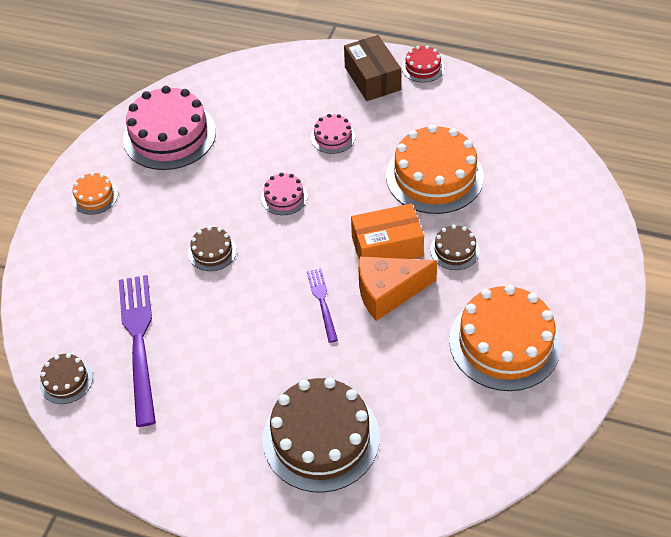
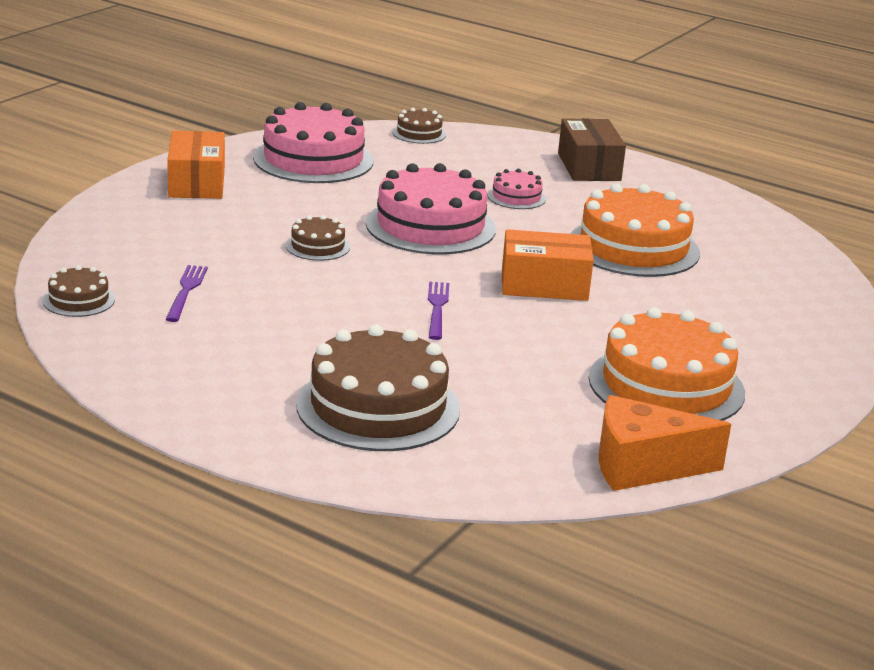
camera: 10 degrees right, 25 degrees down
(95, 196) = (197, 183): orange cake -> orange box
(139, 342) = (186, 291): purple fork -> purple fork, size x0.52
(284, 197) = (430, 226): pink cake -> pink cake, size x2.10
(388, 293) = (527, 318): orange cheese -> orange cheese (642, 466)
(422, 67) = (658, 171): red cake -> none
(454, 250) = (633, 304): brown cake -> brown cake (419, 133)

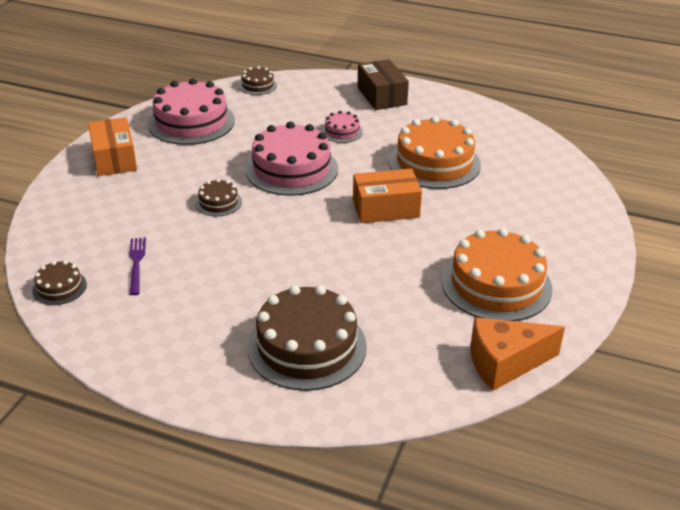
camera: 10 degrees left, 10 degrees up
(437, 308) = (319, 245): purple fork -> none

